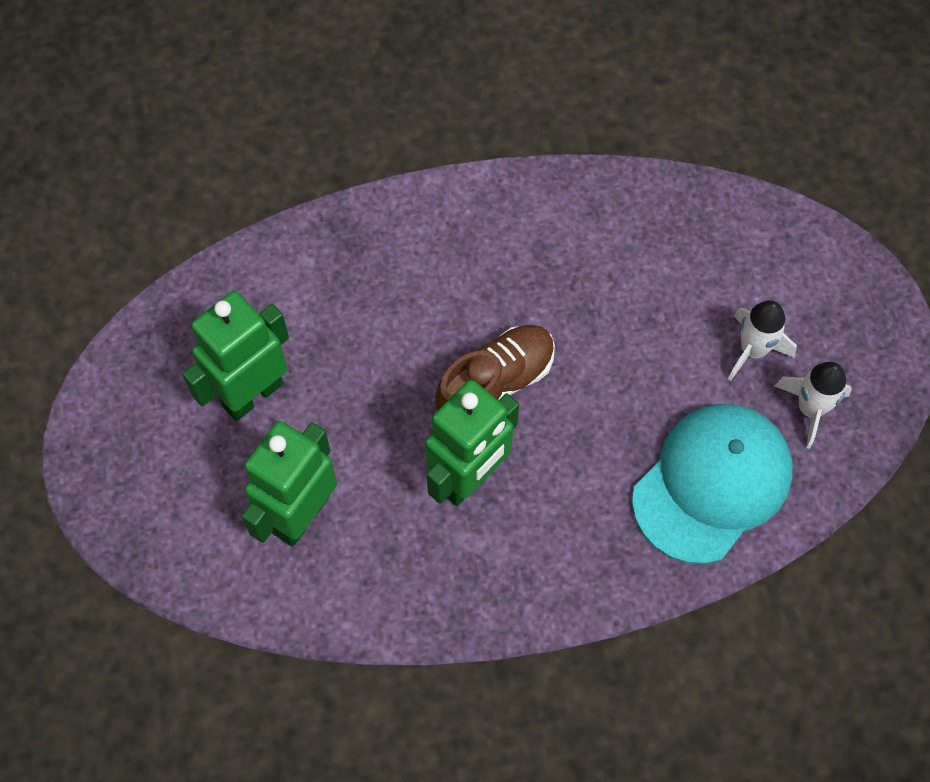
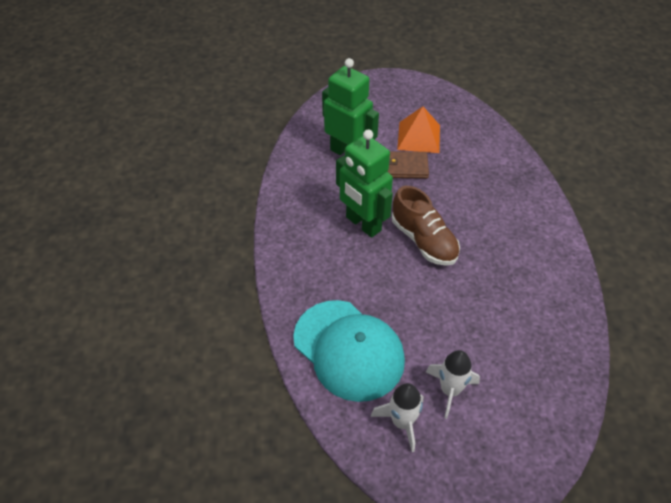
camera: 95 degrees right, 15 degrees down
(252, 394) = (418, 137): green robot -> orange pyramid
(331, 416) = (404, 167): none -> brown wallet

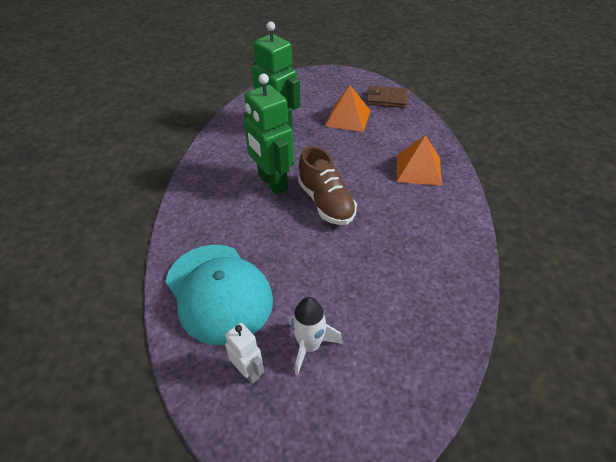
camera: 10 degrees right, 5 degrees down
(402, 422) = (248, 372): white rocket -> white robot
(404, 167) = (327, 140): brown wallet -> brown wallet (386, 99)
(505, 192) = (418, 169): none -> orange pyramid

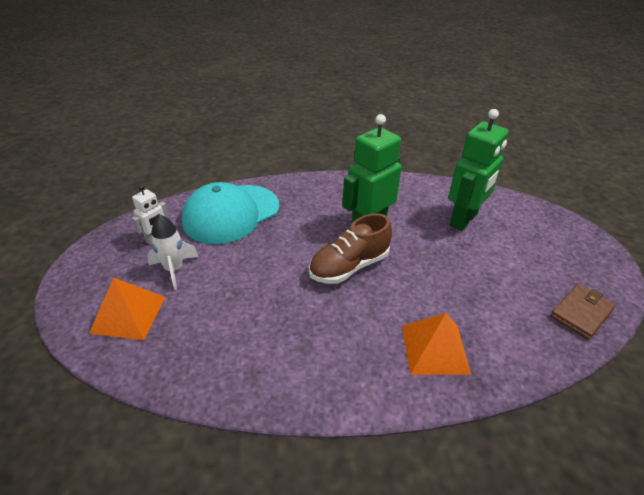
camera: 80 degrees right, 5 degrees down
(348, 118) = (511, 275): orange pyramid -> orange pyramid (128, 314)
(386, 99) = (581, 313): brown wallet -> brown wallet turned 45 degrees clockwise

